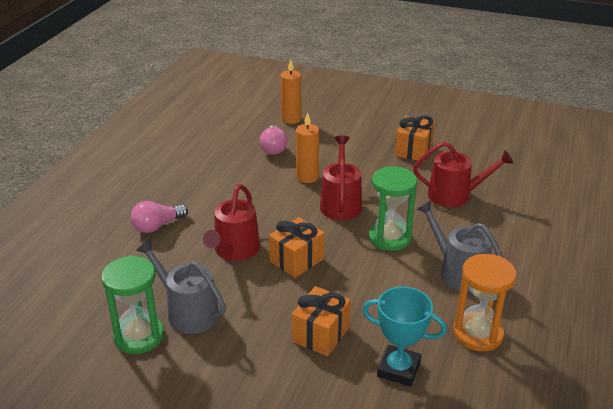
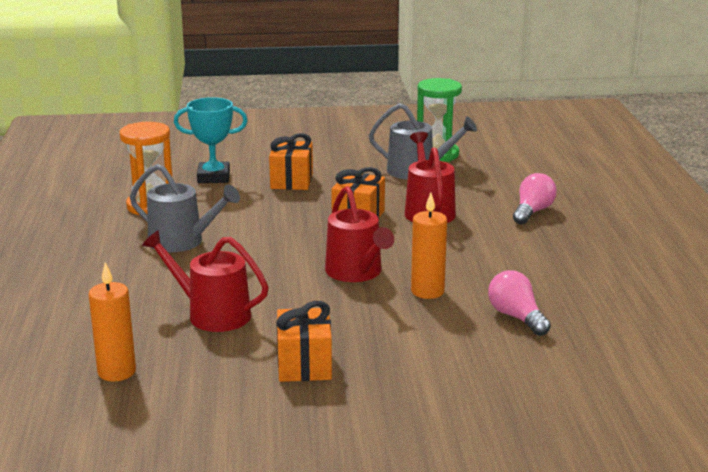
camera: 155 degrees right, 10 degrees down
(291, 119) = (548, 370): orange candle -> orange candle (116, 372)
(389, 238) = (273, 253): green hourglass -> none
(455, 195) = (212, 314): red watering can -> red watering can turned 45 degrees clockwise

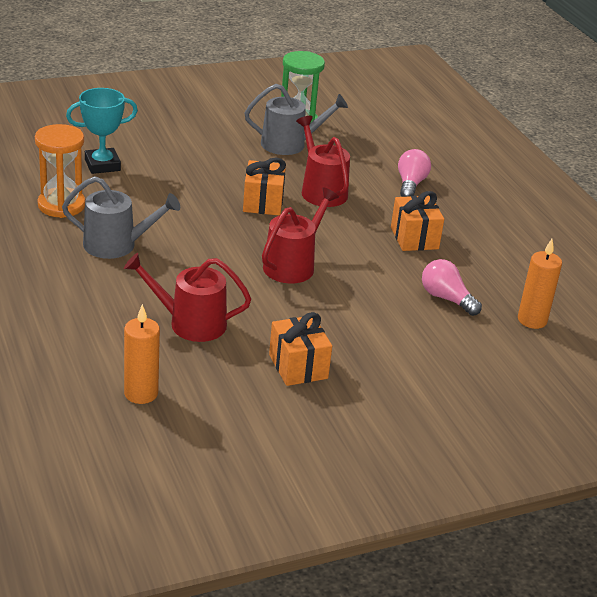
camera: 20 degrees left, 10 degrees up
(291, 181) = (180, 164): orange gift -> orange gift (414, 238)
(356, 272) = (293, 265): red watering can -> red watering can turned 105 degrees counterclockwise
(427, 291) = (362, 279): orange candle -> orange candle (532, 320)

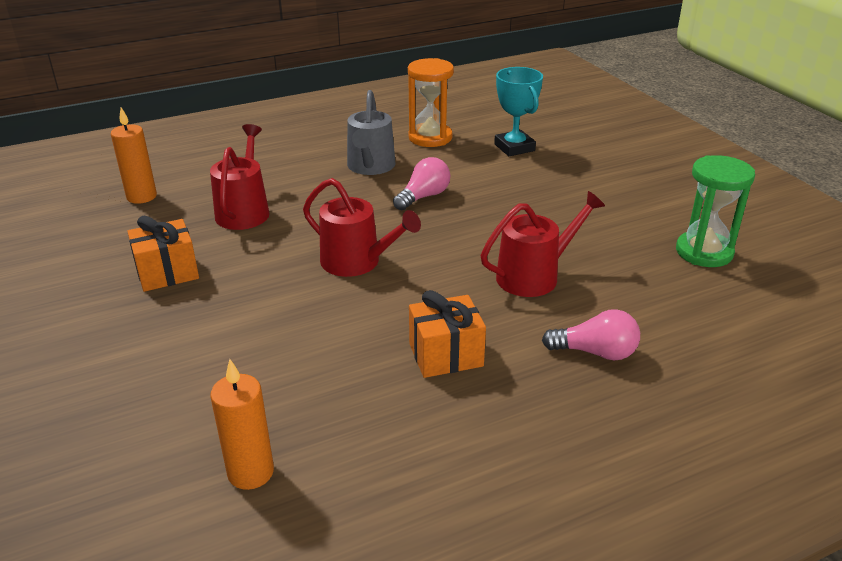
camera: 90 degrees right, 0 degrees up
(263, 202) = (484, 237): orange gift -> none
(289, 144) = (639, 248): grey watering can -> none
(446, 298) = (300, 383): pink light bulb -> pink light bulb (423, 197)

